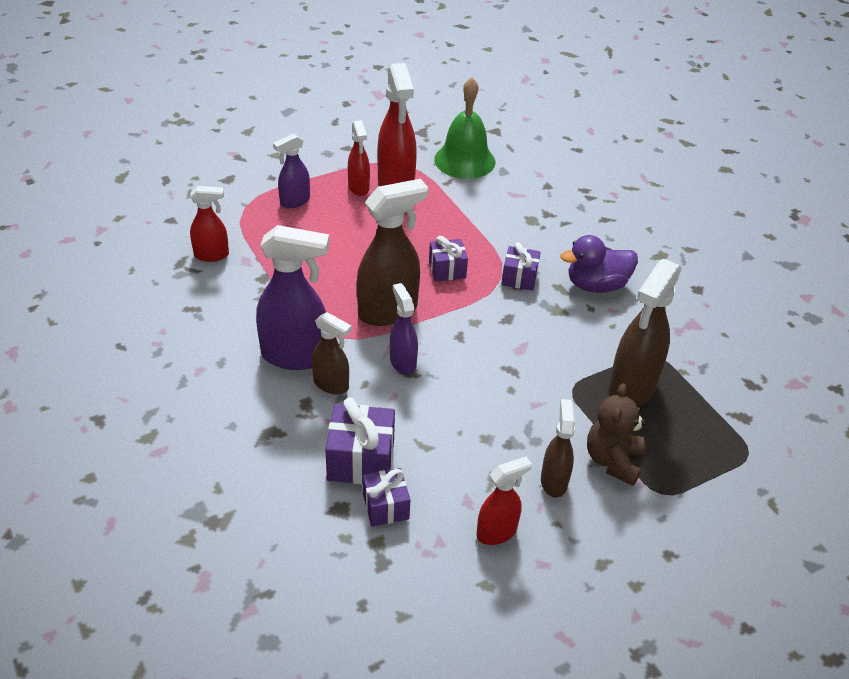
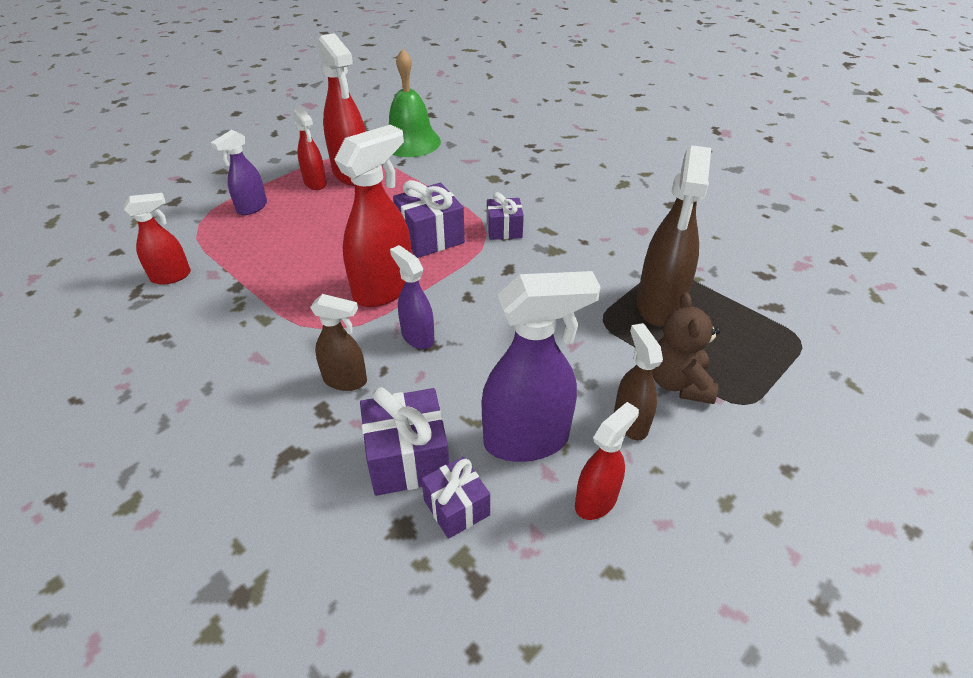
camera: 15 degrees left, 0 degrees up
(295, 356) = (295, 359): purple spray bottle -> purple spray bottle (527, 440)
(388, 311) = (384, 289): brown spray bottle -> red spray bottle
(447, 270) = (430, 237): purple gift -> purple gift, size x1.56
(596, 285) = (579, 220): purple duck -> none

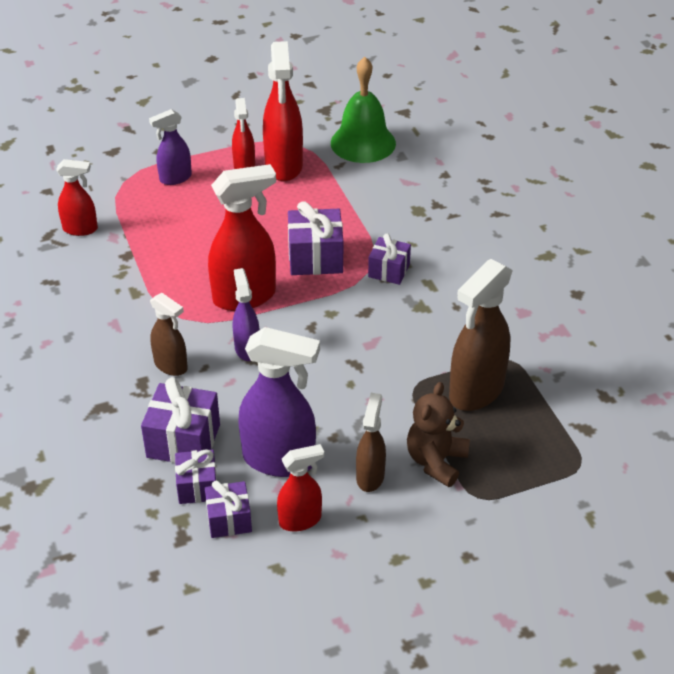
camera: 25 degrees right, 0 degrees up
(518, 534) = (229, 519): none -> purple gift

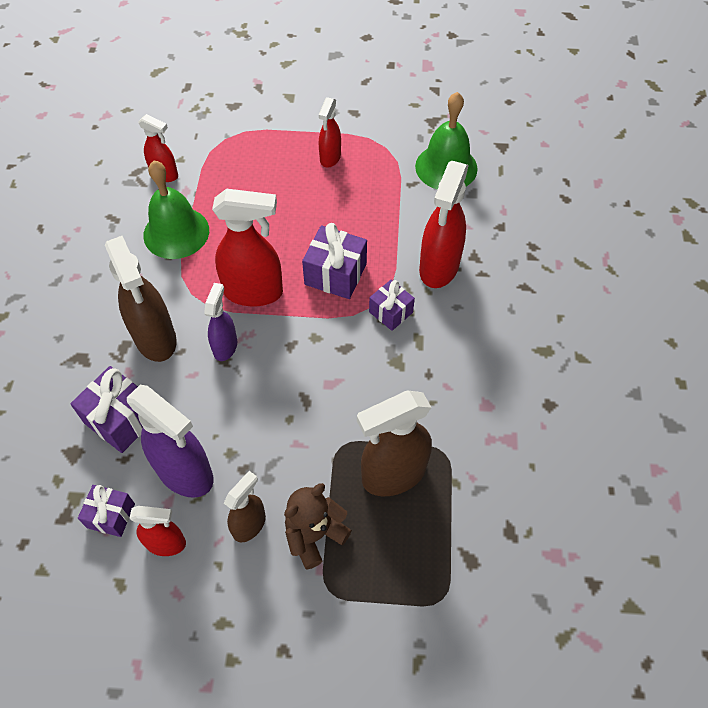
camera: 25 degrees right, 15 degrees up
(129, 273) = (176, 232): none -> green bell
(171, 366) = (155, 339): brown spray bottle -> brown spray bottle, size x1.75
(175, 178) = (267, 150): purple spray bottle -> none
(197, 487) = (106, 470): purple gift -> none
(284, 166) = (363, 168): red spray bottle -> red spray bottle (439, 268)

